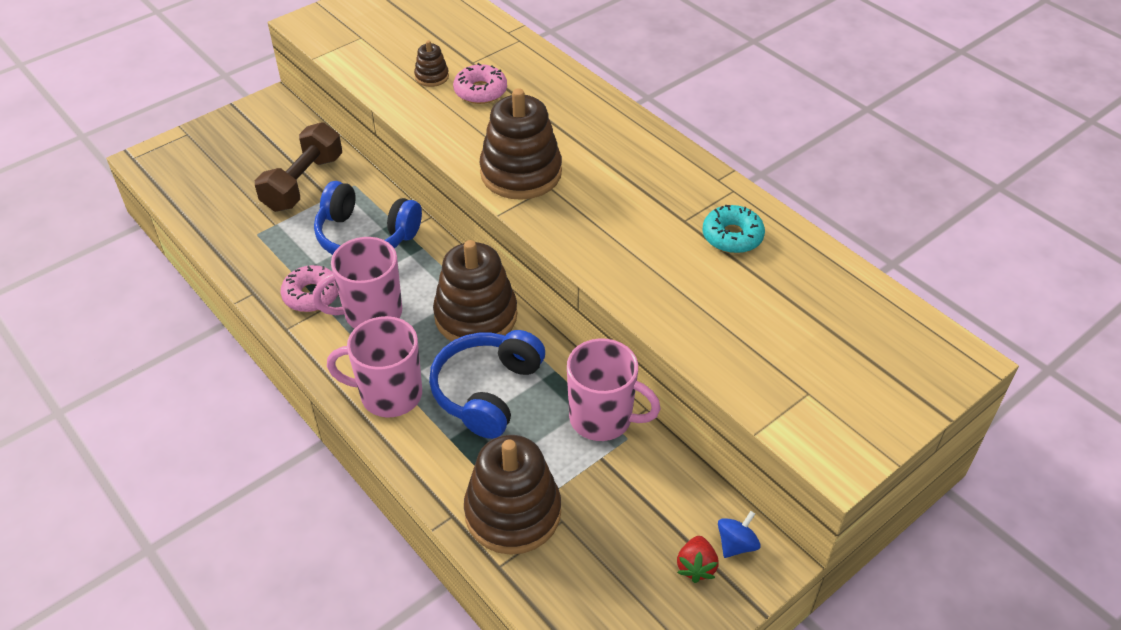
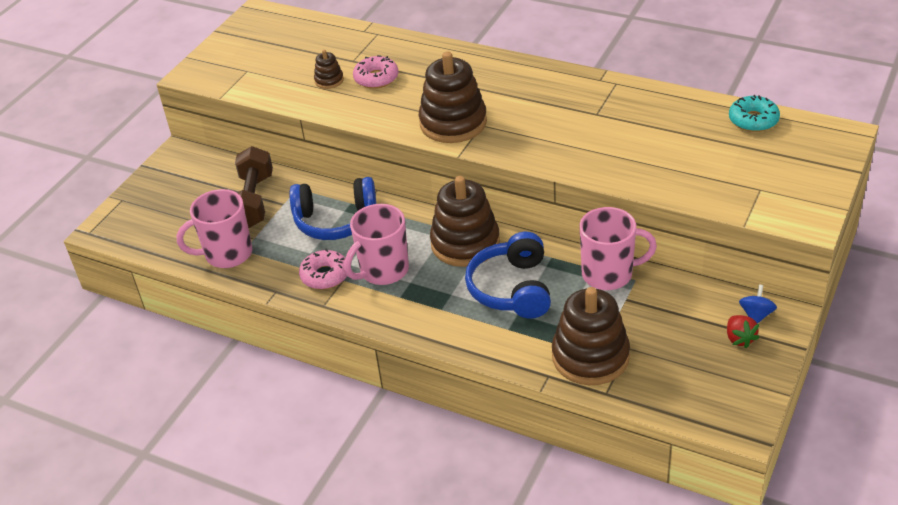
camera: 20 degrees left, 5 degrees down
(389, 395) = (440, 318): pink mug -> pink mug (227, 254)
(732, 236) = (637, 112): turquoise donut -> turquoise donut (753, 120)

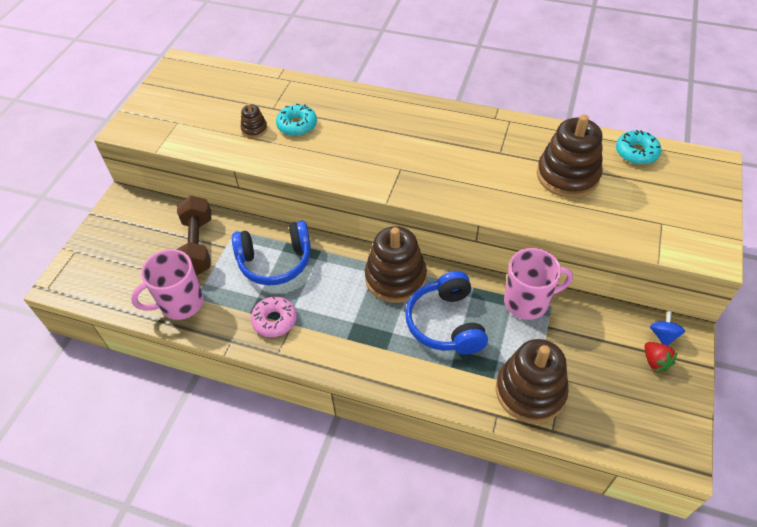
camera: 10 degrees left, 10 degrees up
(376, 78) = (297, 125): pink donut -> turquoise donut
(383, 271) = (327, 312): pink mug -> none
(453, 123) = (375, 168): brown stacking toy -> brown stacking toy (567, 176)

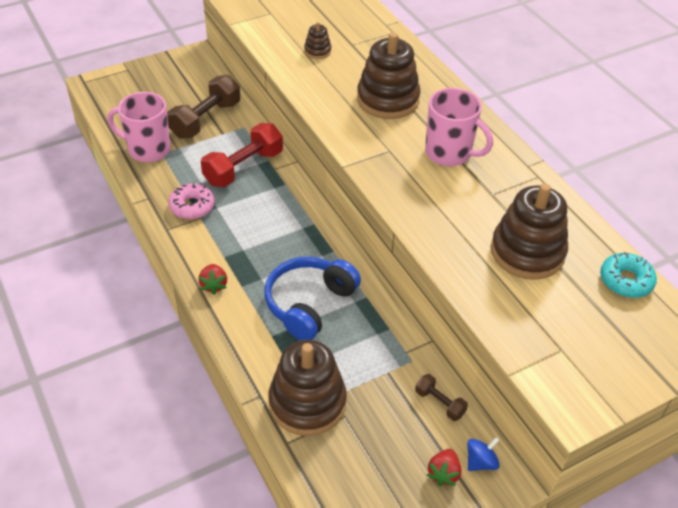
camera: 40 degrees right, 5 degrees down
(275, 261) = (243, 168): blue headphones -> red dumbbell
(297, 125) = (353, 68): turquoise donut -> none
(367, 365) = (213, 285): none -> red strawberry
(395, 278) = (314, 244): brown stacking toy -> brown stacking toy (388, 100)
(527, 302) = (395, 341): pink mug -> pink mug (449, 153)
(599, 319) = (439, 403): none -> brown dumbbell

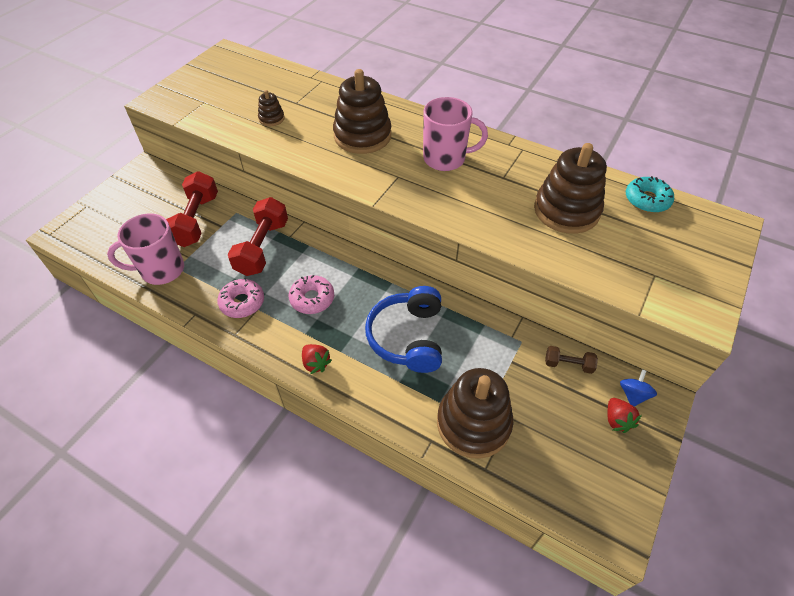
camera: 30 degrees left, 5 degrees up
(206, 120) = (196, 220): brown dumbbell -> red dumbbell
(252, 231) = (312, 299): none -> pink donut

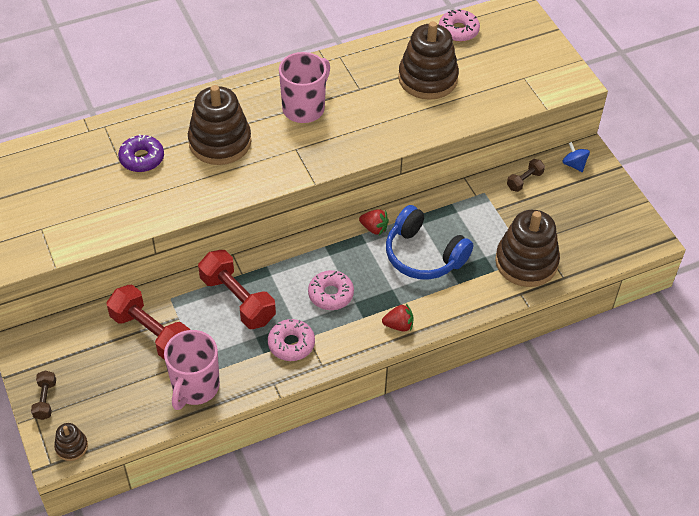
camera: 55 degrees left, 0 degrees up
(103, 203) = (45, 400): none -> brown dumbbell
(271, 118) = (126, 190): brown stacking toy -> brown stacking toy (71, 447)
(308, 110) = (142, 158): none -> purple donut
(617, 420) = (584, 186): red strawberry -> red strawberry (374, 228)
(647, 200) = (458, 30): turquoise donut -> pink donut

